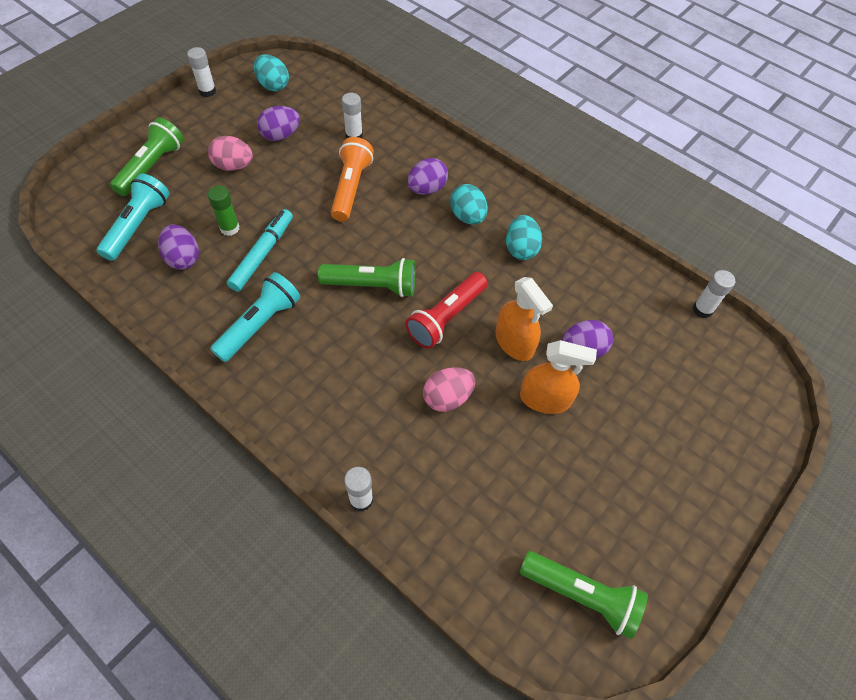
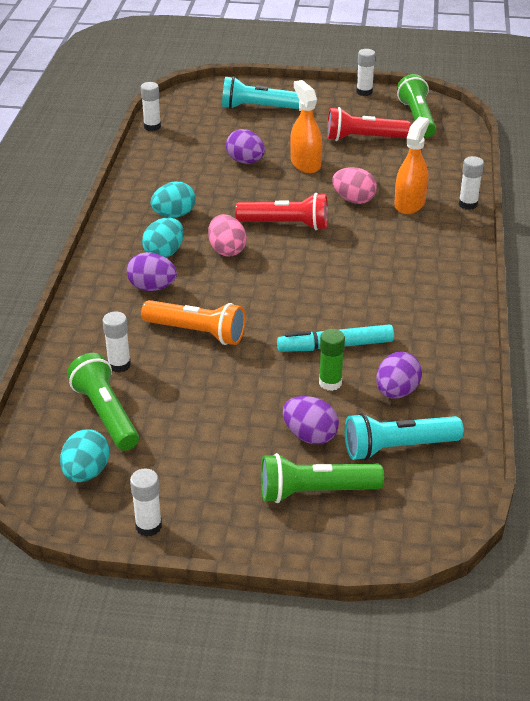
camera: 120 degrees left, 20 degrees down
(233, 166) = (249, 428): pink egg -> pink egg (227, 250)
(260, 324) = (403, 309): turquoise flashlight -> turquoise flashlight (257, 107)
(280, 136) = (169, 418): purple egg -> purple egg (310, 436)
(351, 188) = (197, 332): orange flashlight -> orange flashlight turned 135 degrees counterclockwise
(372, 286) = (297, 271): green flashlight -> green flashlight (106, 414)
(514, 342) = (273, 189): orange spray bottle -> orange spray bottle (409, 204)
(565, 492) = (363, 138): none -> red flashlight
(687, 579) = (364, 92): none -> white glue stick

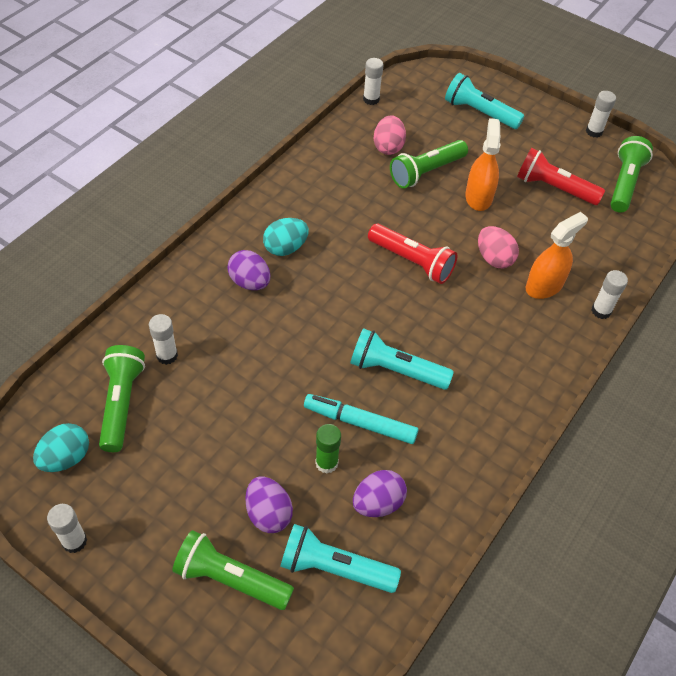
camera: 25 degrees right, 15 degrees up
(174, 215) = (322, 208): turquoise egg -> none
(197, 332) = (253, 350): orange flashlight -> none
(227, 250) = (340, 268): pink egg -> pink egg (388, 147)
(245, 161) = (426, 172): purple egg -> green flashlight
(335, 300) = (396, 370): none -> turquoise flashlight

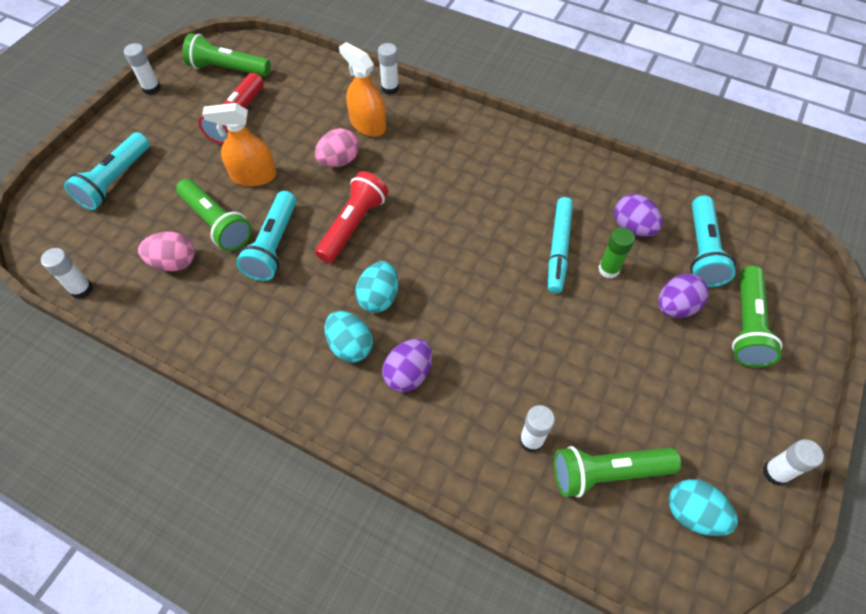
camera: 95 degrees left, 5 degrees up
(329, 271) = (379, 297): none -> turquoise egg
(396, 370) = (492, 227): turquoise flashlight -> turquoise flashlight (273, 245)

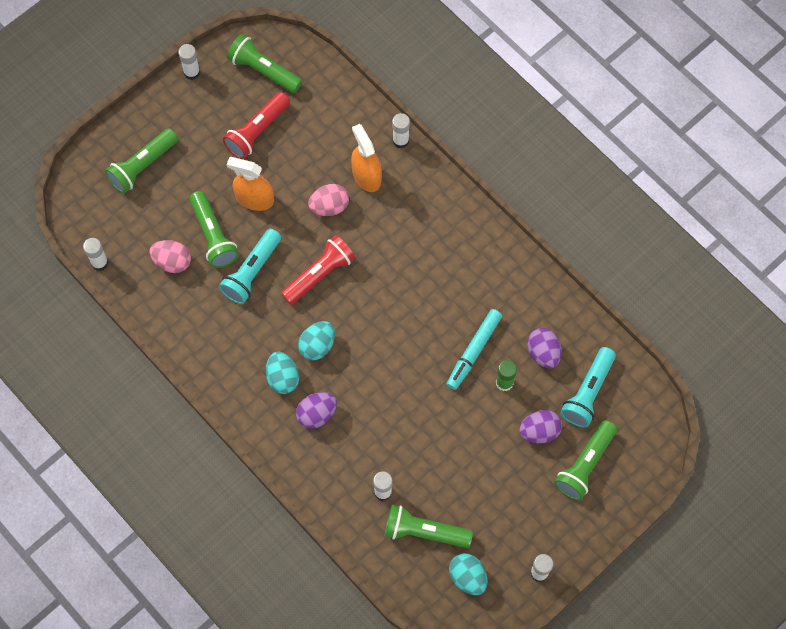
camera: 20 degrees right, 10 degrees up
(115, 181) = (142, 166): turquoise flashlight -> green flashlight

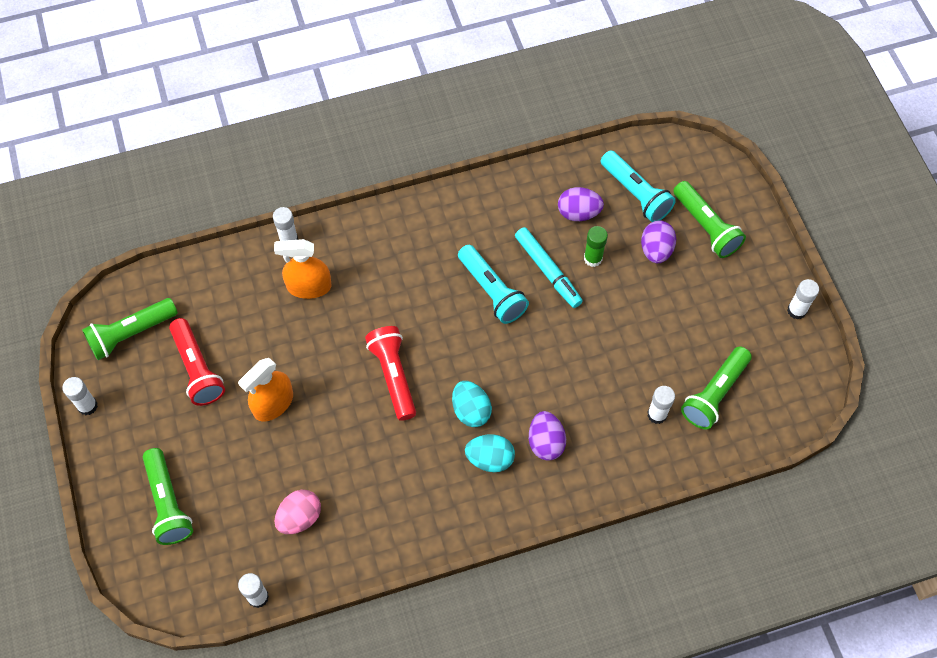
camera: 65 degrees left, 5 degrees down
(213, 236) = (293, 463): green flashlight -> none
(251, 272) = (355, 441): turquoise flashlight -> turquoise flashlight (492, 291)
(329, 206) = (323, 335): pink egg -> none
(467, 577) = (777, 374): turquoise egg -> none

